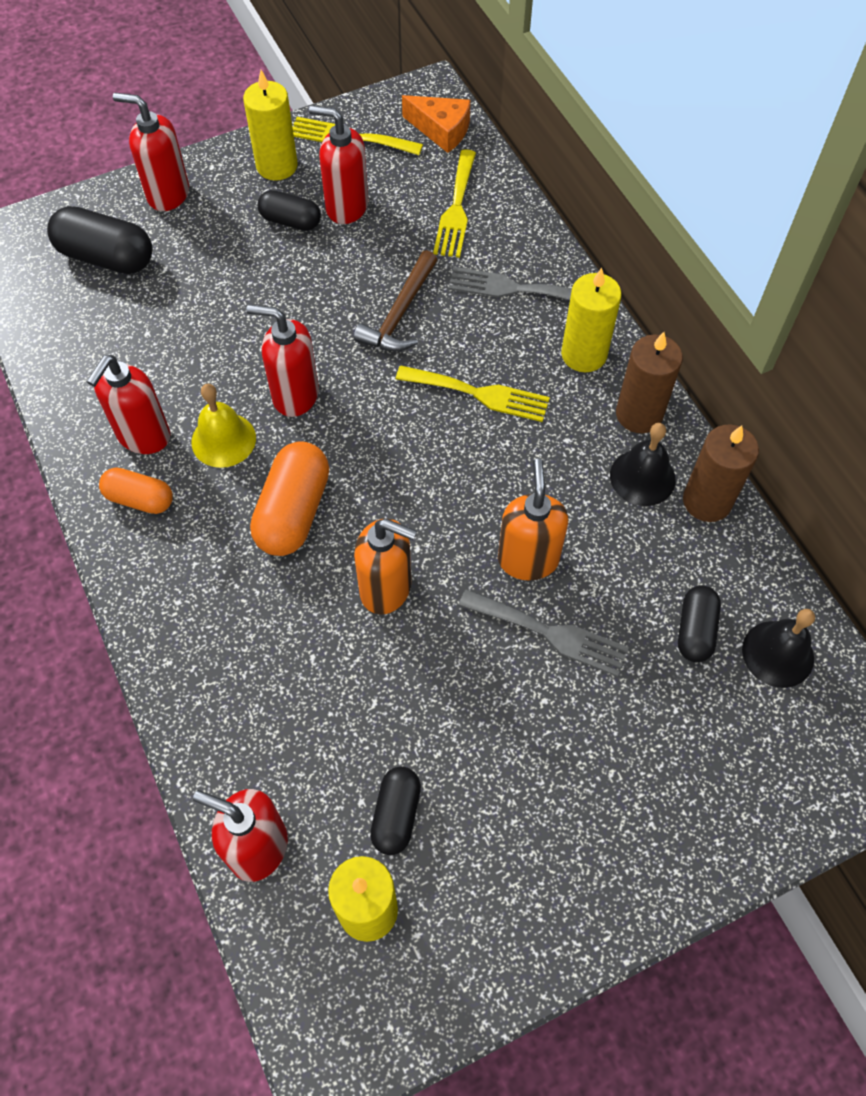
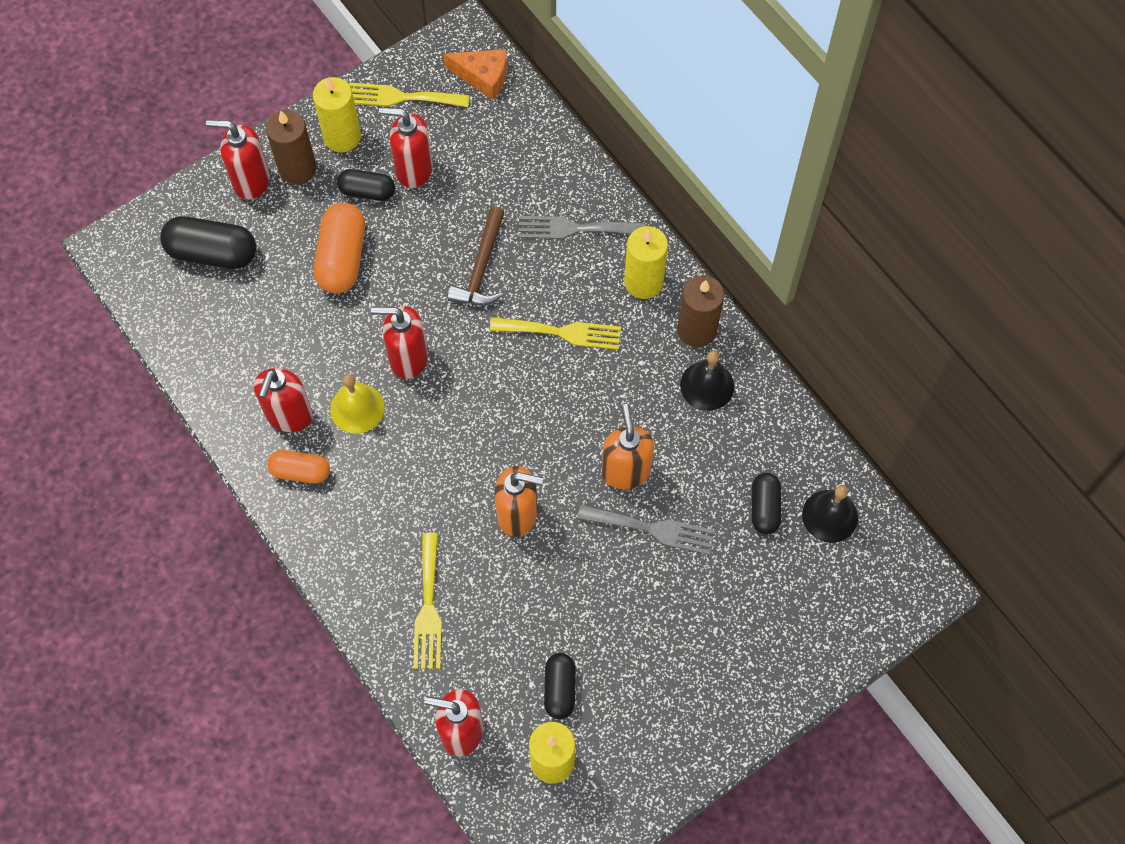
camera: 10 degrees left, 5 degrees up
(293, 511) = (429, 462): orange capsule -> orange capsule (342, 258)
(456, 209) = (511, 157): yellow fork -> yellow fork (428, 608)
(707, 501) = (761, 398): brown candle -> brown candle (297, 168)

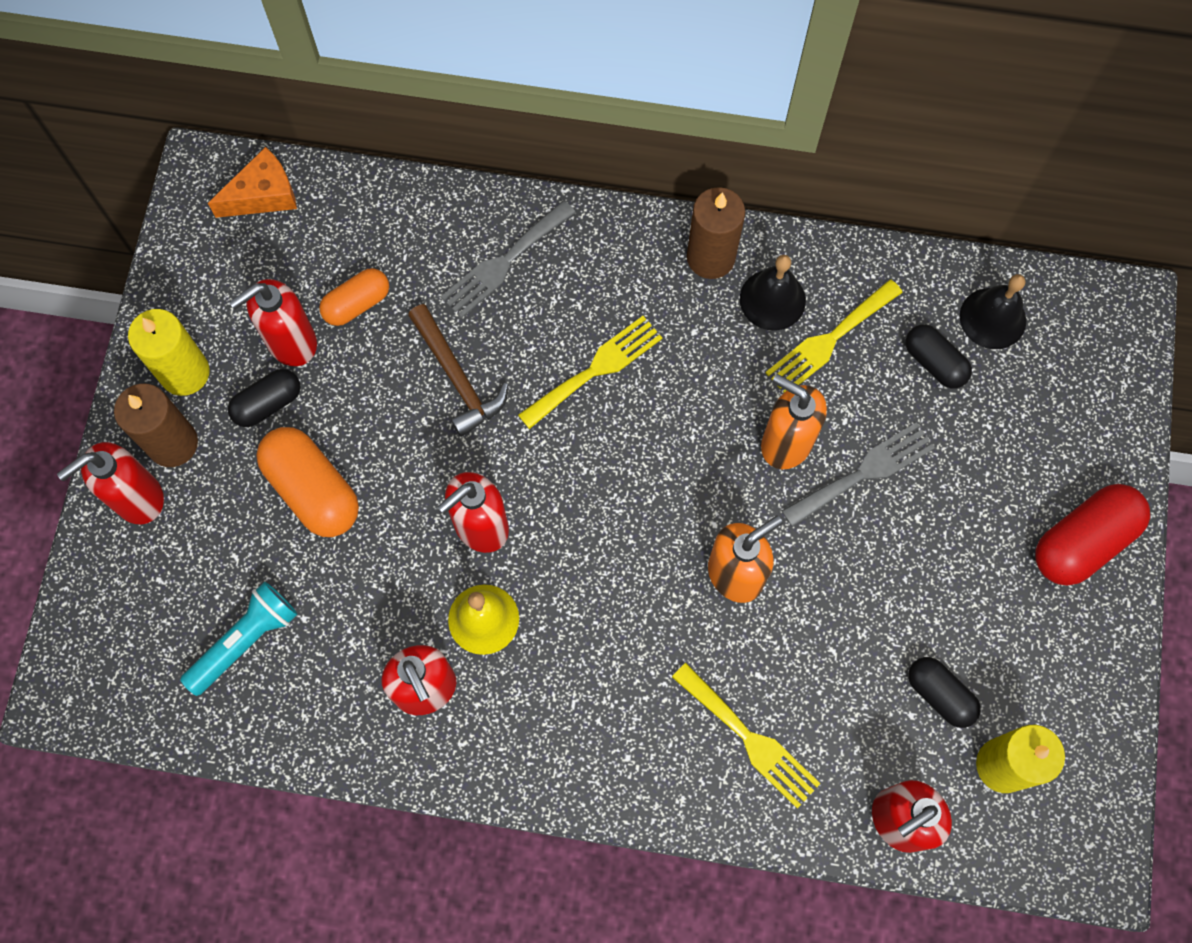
camera: 45 degrees left, 5 degrees up
(212, 252) = (175, 604): black capsule -> none
(226, 304) = (245, 641): none -> turquoise flashlight
(300, 471) = (495, 731): orange capsule -> orange capsule (357, 304)
(401, 97) = (203, 283): yellow fork -> yellow fork (829, 340)
(643, 282) = (618, 256): yellow candle -> none
(740, 689) = (1082, 541): none -> red capsule

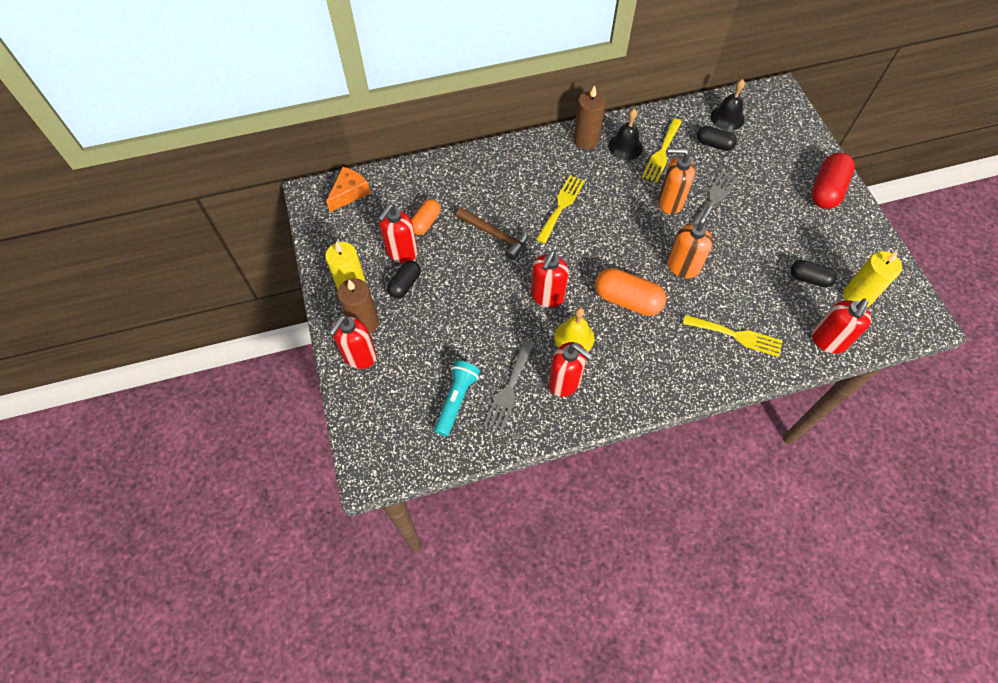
camera: 25 degrees left, 10 degrees down
(313, 490) = (451, 314): orange capsule -> orange capsule (627, 300)
(504, 263) = (489, 178): grey fork -> grey fork (509, 389)

